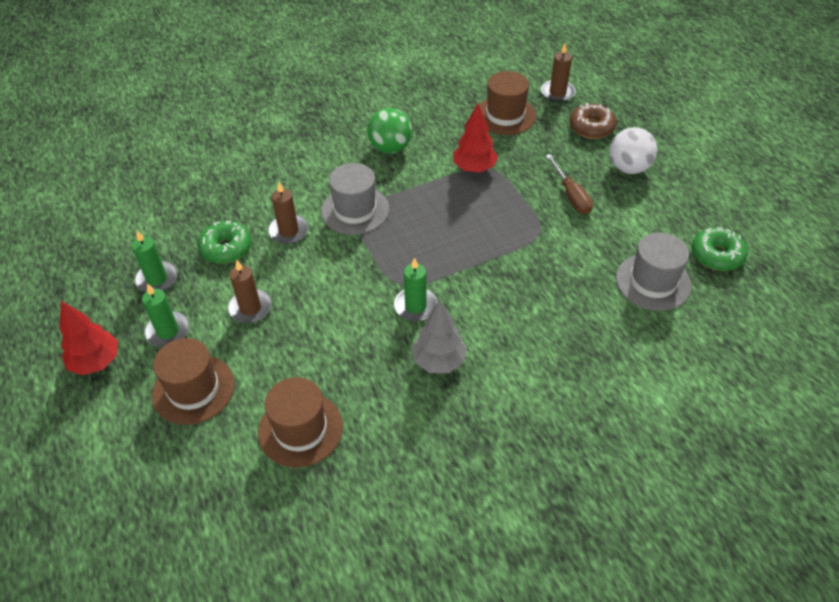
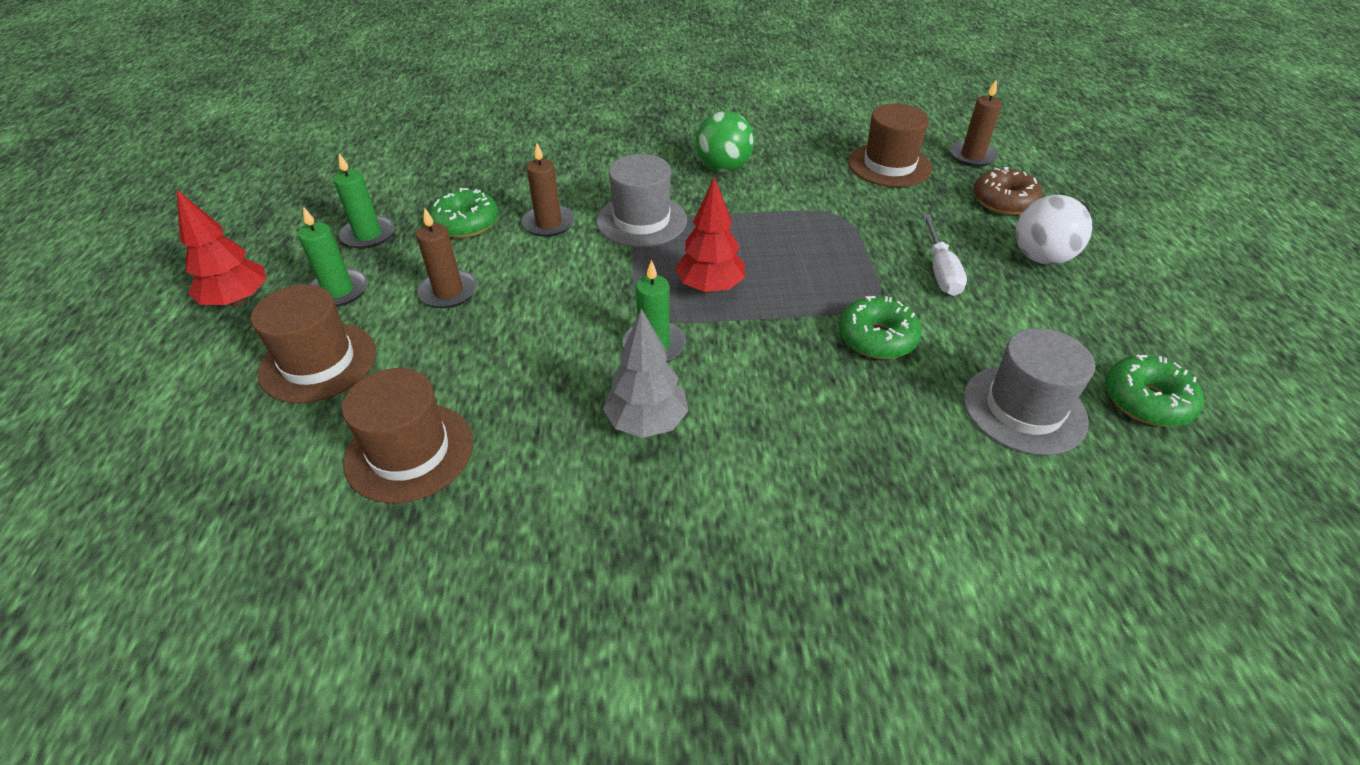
camera: 20 degrees right, 5 degrees down
(474, 168) = (819, 211): red tree -> red tree (710, 287)
(551, 258) = (877, 338): none -> green donut
(571, 195) = (940, 270): brown screwdriver -> white screwdriver

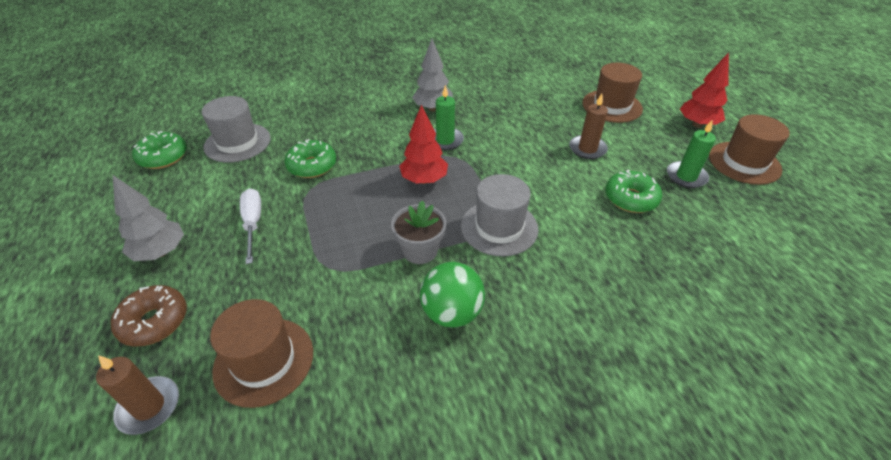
camera: 165 degrees right, 0 degrees up
(339, 291) = (651, 138): green candle -> none
(409, 452) = (530, 85): brown hat -> brown hat (744, 163)
(548, 223) = (570, 210): brown candle -> none
(739, 214) = (420, 250): none -> grey flower pot
(1041, 258) = (161, 252): white ball -> grey tree

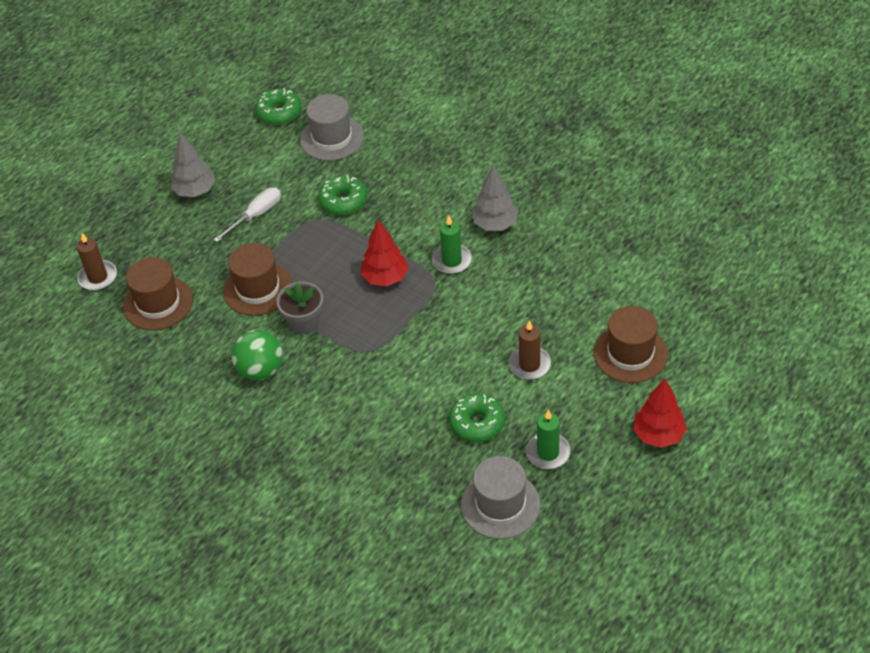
camera: 60 degrees right, 5 degrees up
(154, 321) = (146, 234): brown donut -> none
(499, 227) = (366, 354): grey hat -> grey hat (500, 505)
(744, 163) = (614, 492): brown hat -> brown hat (258, 289)

